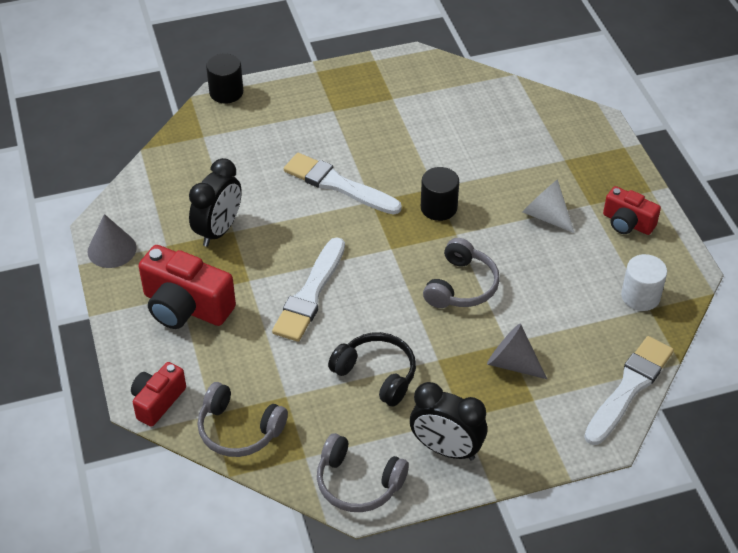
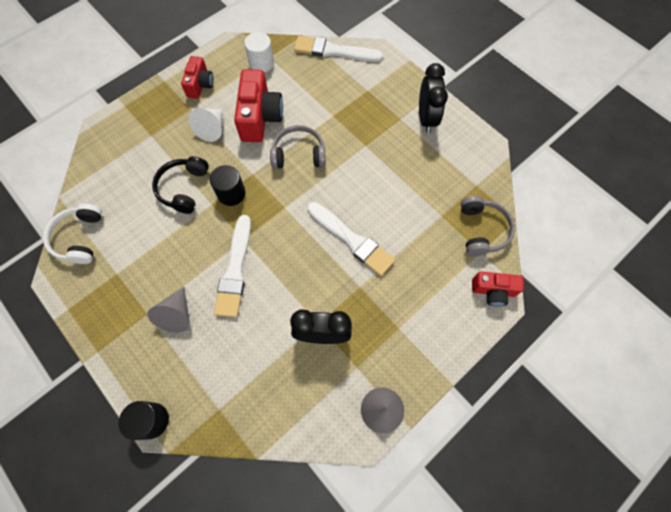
camera: 115 degrees left, 20 degrees up
(186, 307) = (407, 318): red camera -> red camera (260, 117)
(310, 294) = (351, 240): white brush -> white brush turned 45 degrees clockwise
(358, 483) = (476, 151): grey headphones -> none
(377, 374) = (395, 173): black headphones -> black headphones (183, 188)
(452, 80) = (79, 238): none -> white headphones
(512, 363) = (346, 108): grey cone -> grey cone (177, 315)

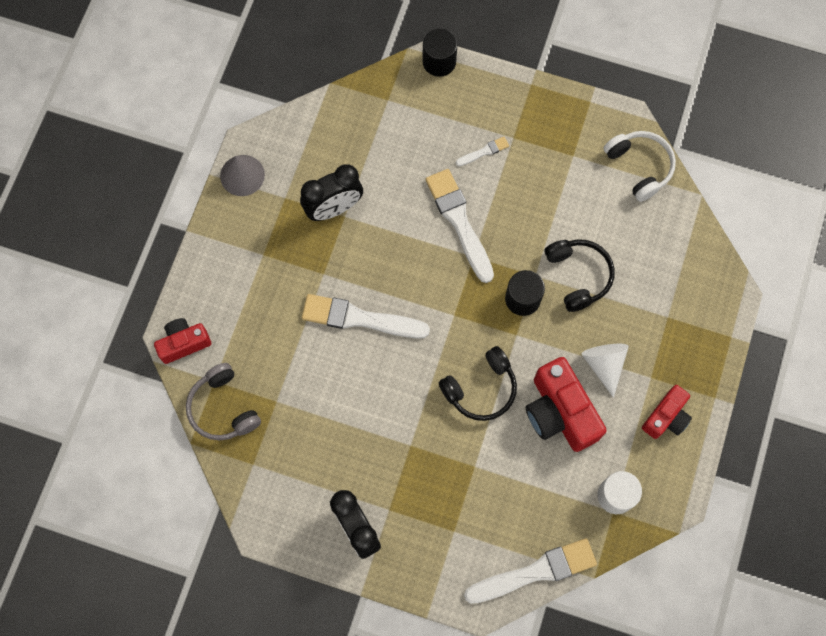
camera: 150 degrees right, 5 degrees up
(177, 315) = (484, 152): grey cone -> white brush
(200, 85) = (666, 417): red camera -> red camera turned 120 degrees counterclockwise
(298, 154) = (481, 389): grey headphones -> black headphones

